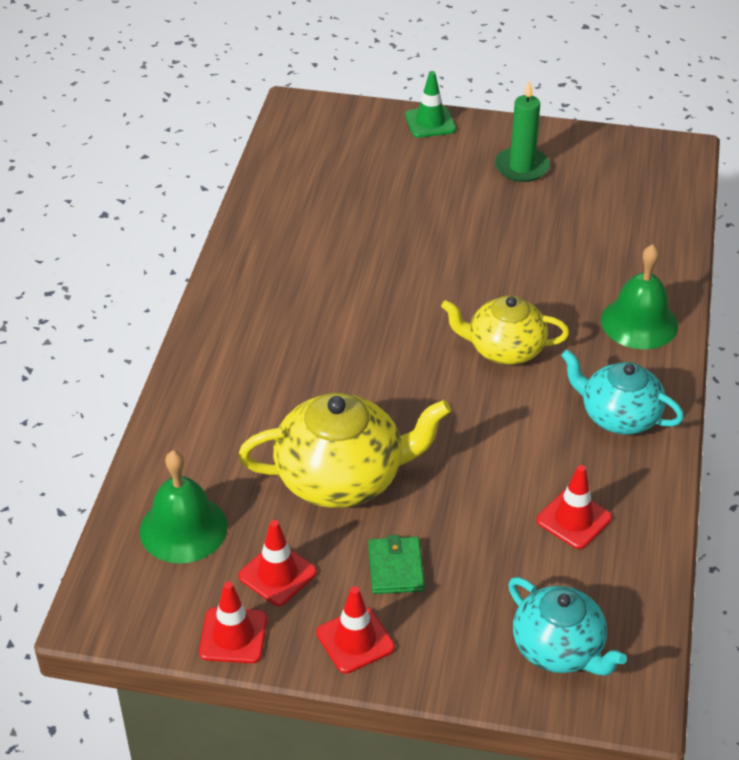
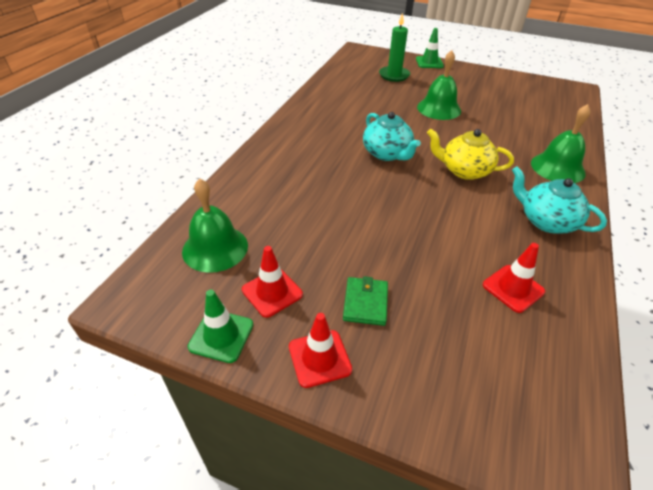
camera: 10 degrees right, 0 degrees up
(233, 635) = (221, 336): red traffic cone -> green traffic cone
(342, 478) = (338, 232): yellow teapot -> none
(456, 231) = (439, 108): none -> green bell
(521, 167) = (480, 85): green candle -> green candle (394, 75)
(559, 649) = (500, 400): turquoise teapot -> turquoise teapot (387, 154)

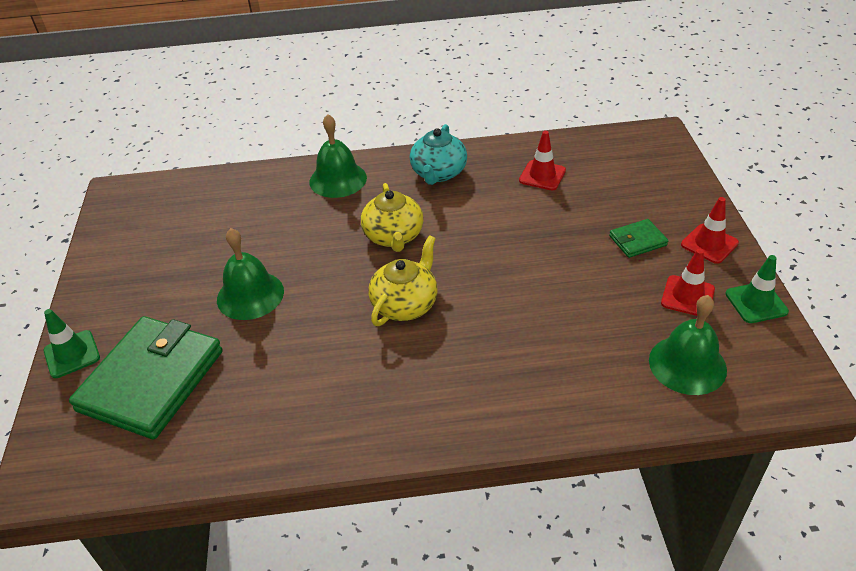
camera: 115 degrees left, 0 degrees up
(387, 154) = (405, 304): turquoise teapot -> yellow teapot
(394, 75) = (151, 380): green candle -> green wallet

